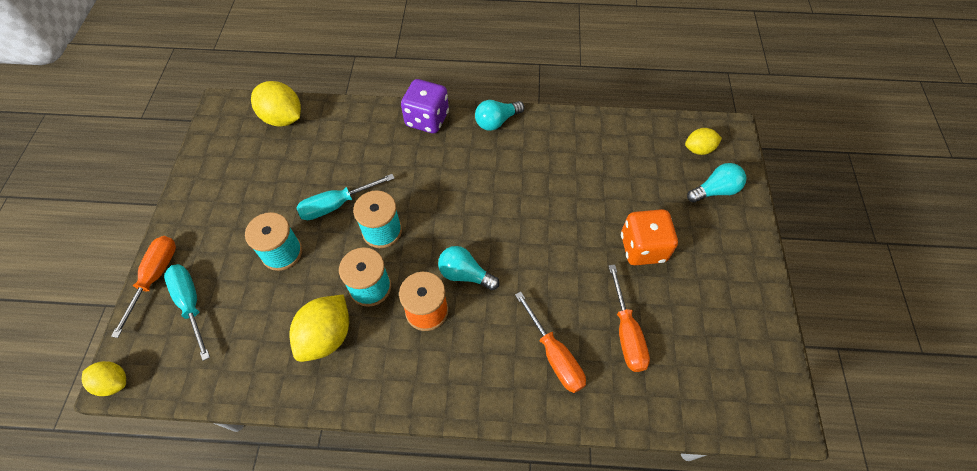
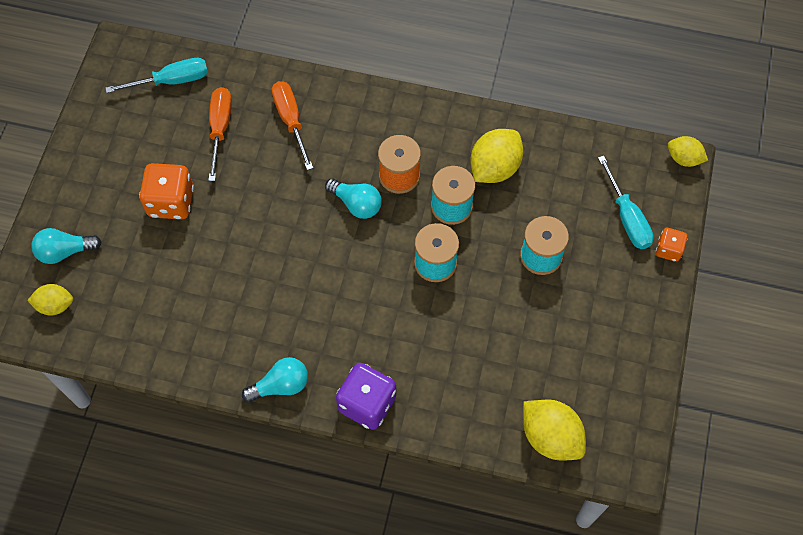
camera: 170 degrees left, 5 degrees up
(155, 277) = (668, 250): orange screwdriver -> orange dice
(336, 205) = (483, 302): turquoise screwdriver -> turquoise screwdriver (171, 81)

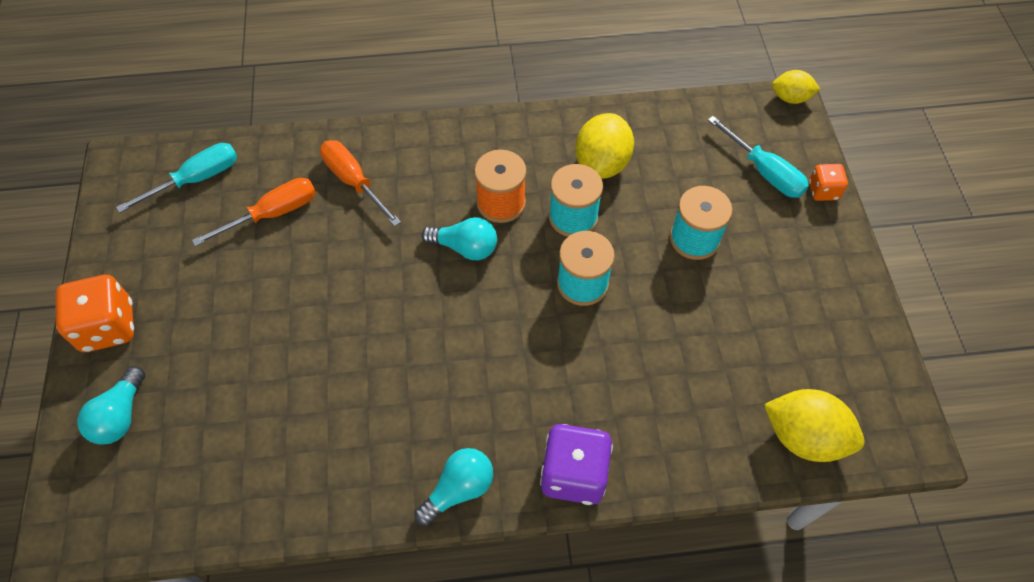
camera: 20 degrees left, 5 degrees down
(55, 305) = (127, 489): yellow lemon -> none
(65, 251) = (120, 416): turquoise light bulb -> turquoise light bulb turned 45 degrees counterclockwise
(171, 202) = (241, 313): orange dice -> orange dice (108, 327)
(220, 128) = (273, 214): orange screwdriver -> orange screwdriver turned 75 degrees clockwise

